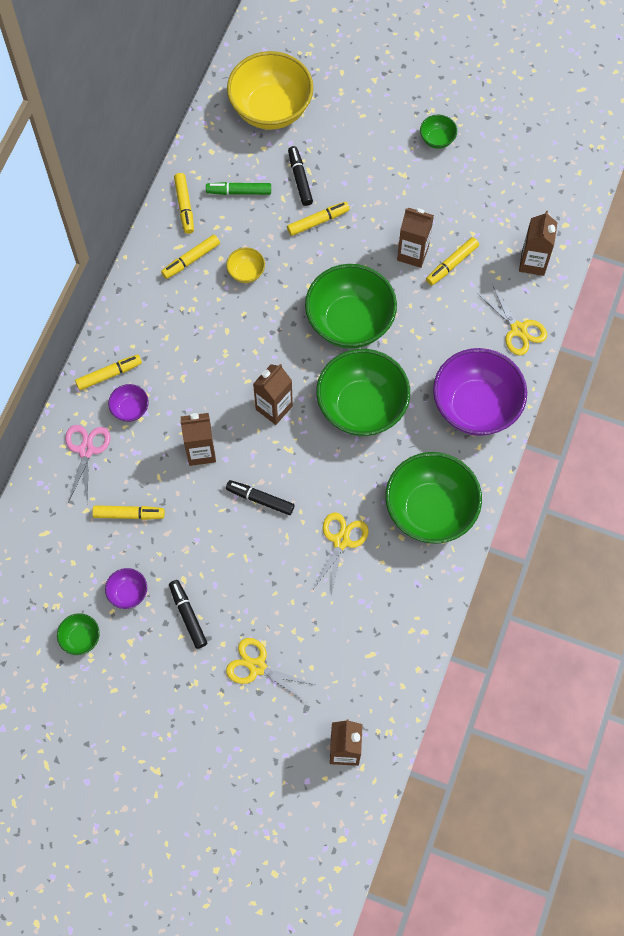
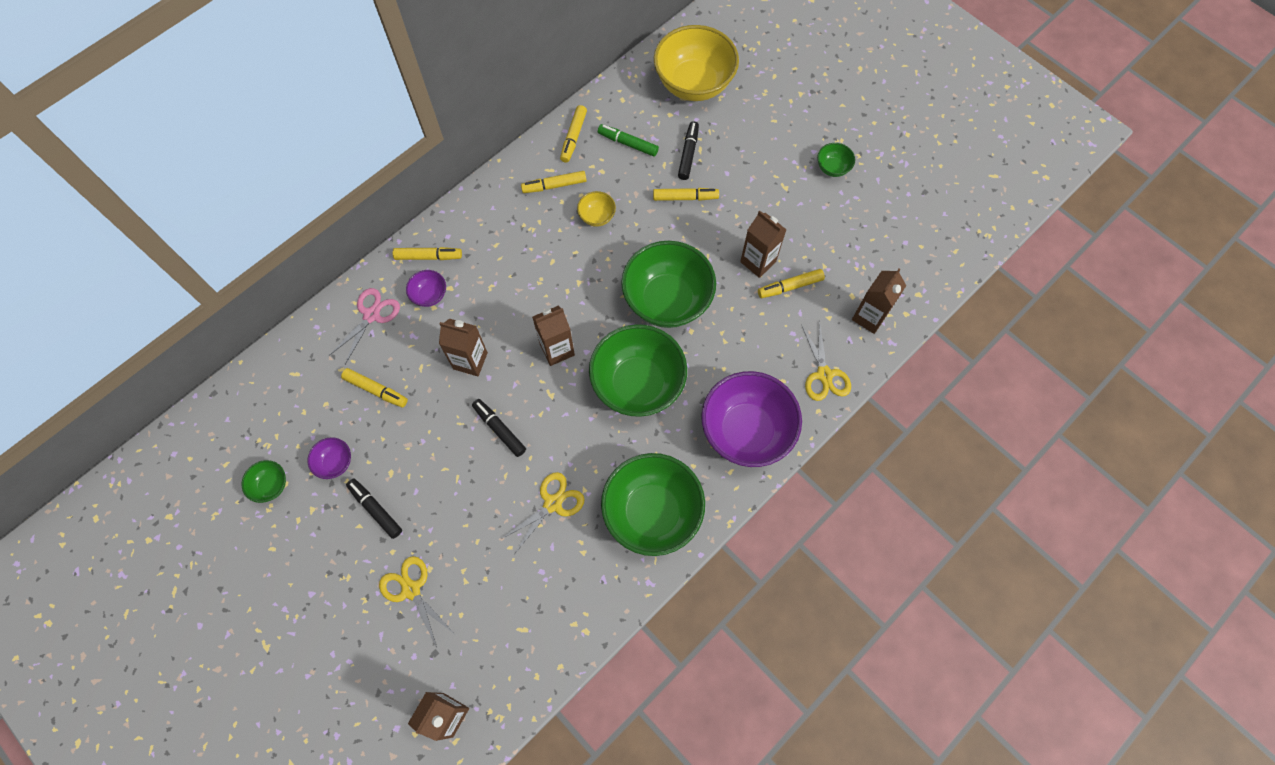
camera: 25 degrees right, 0 degrees up
(188, 616) = (375, 509): black marker -> black marker turned 45 degrees counterclockwise

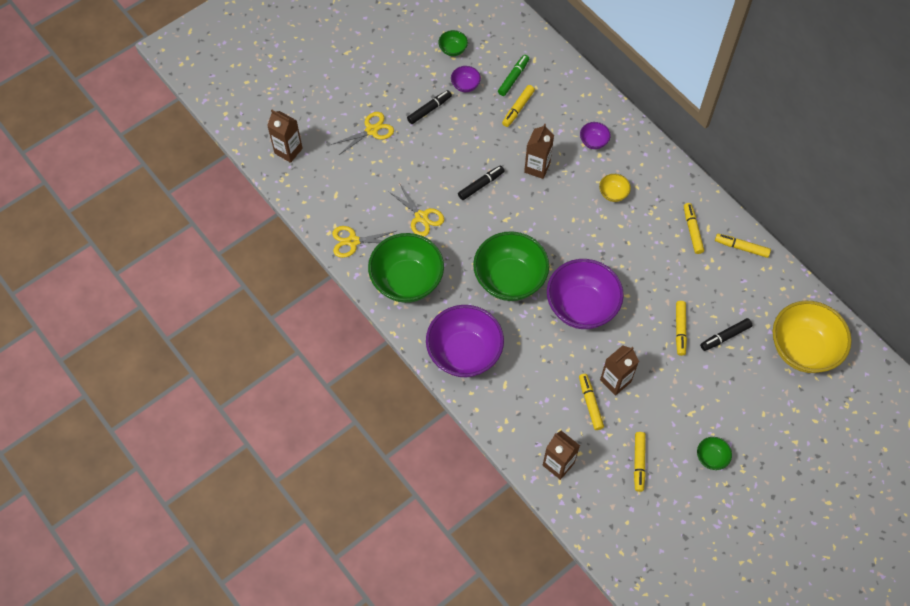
camera: 95 degrees right, 5 degrees down
(371, 315) = (578, 105): pink scissors -> none
(428, 256) = (627, 141): yellow marker -> yellow marker (639, 463)
(557, 349) = (543, 225): brown carton -> none
(597, 216) = (662, 260): yellow bowl -> yellow bowl (613, 194)
(628, 143) = (735, 289): green marker -> green marker (513, 78)
(667, 300) = (581, 307): green bowl -> purple bowl
(688, 154) = (725, 336): black marker -> black marker turned 135 degrees clockwise
(824, 375) = (507, 419): yellow scissors -> yellow scissors (353, 241)

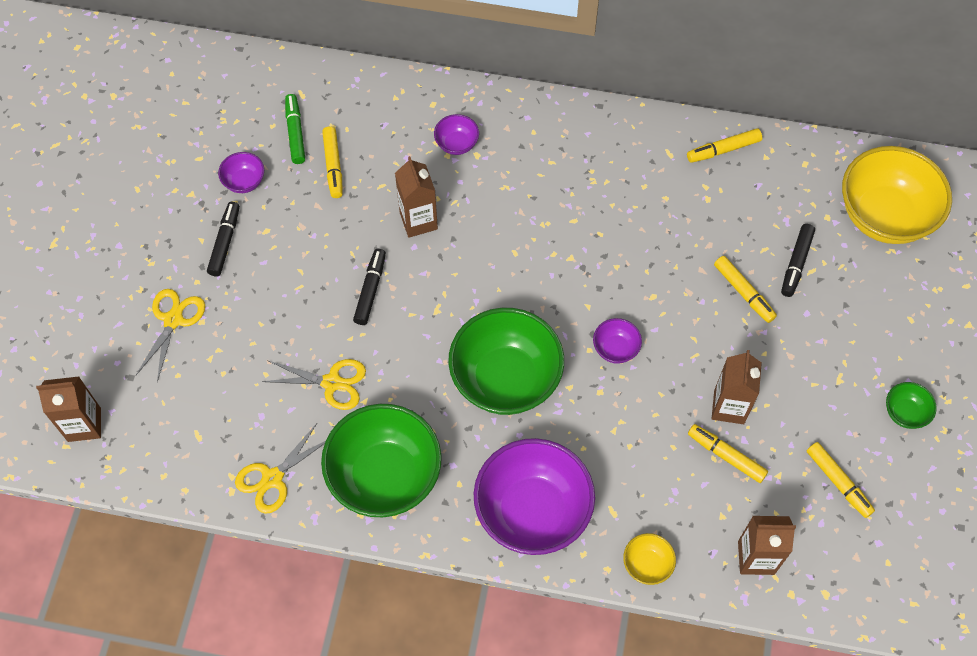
camera: 40 degrees left, 0 degrees up
(453, 50) = (190, 148): green bowl -> none
(581, 307) = (615, 349): purple bowl -> purple bowl, size x0.43
(613, 194) = (532, 189): yellow bowl -> yellow bowl (647, 565)
(692, 231) = (655, 169): yellow marker -> none

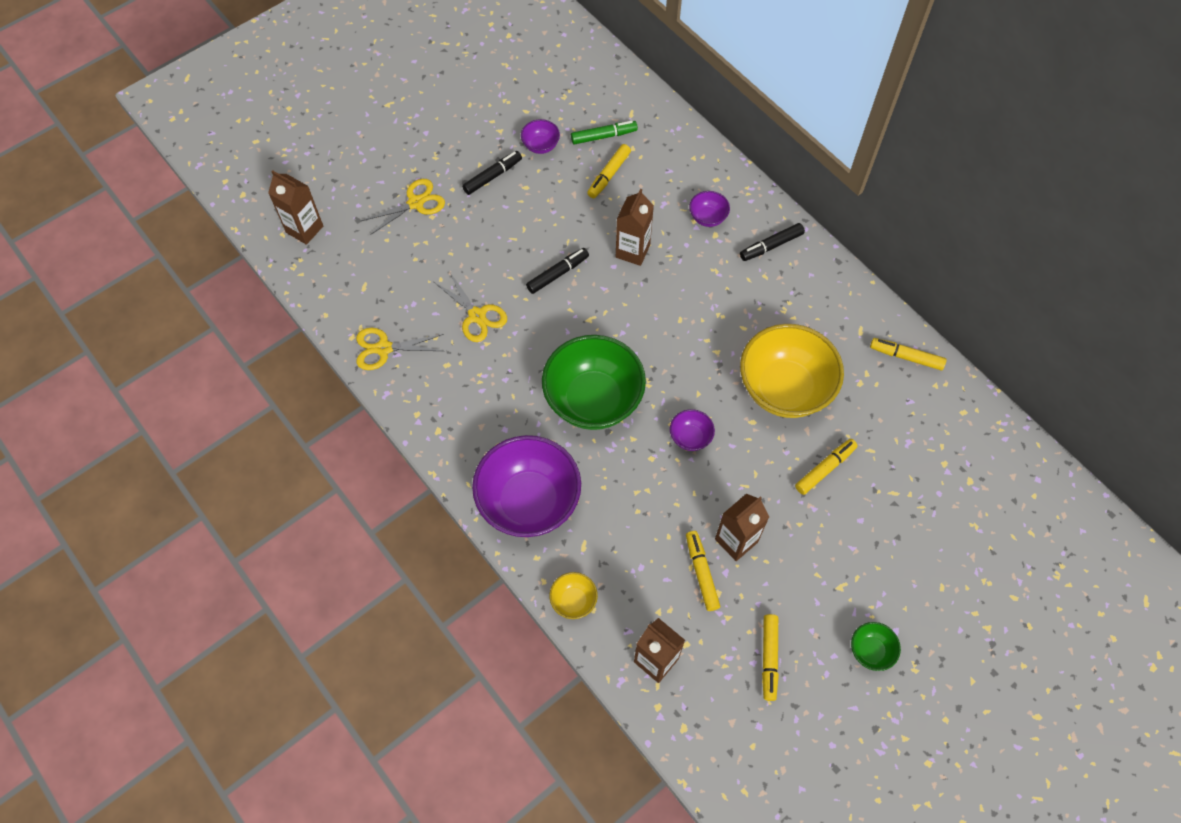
camera: 40 degrees right, 0 degrees up
(295, 133) = (603, 136): green marker -> green marker turned 45 degrees clockwise
(385, 476) = (454, 402): green bowl -> none
(743, 292) = (824, 469): yellow marker -> yellow marker turned 135 degrees counterclockwise
(796, 263) = (886, 478): black marker -> black marker (771, 246)
(884, 216) = (993, 496): yellow bowl -> yellow bowl (784, 389)

